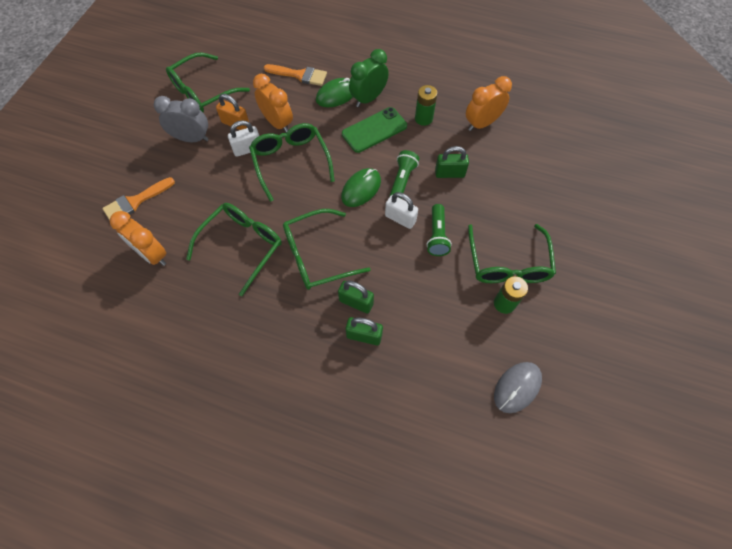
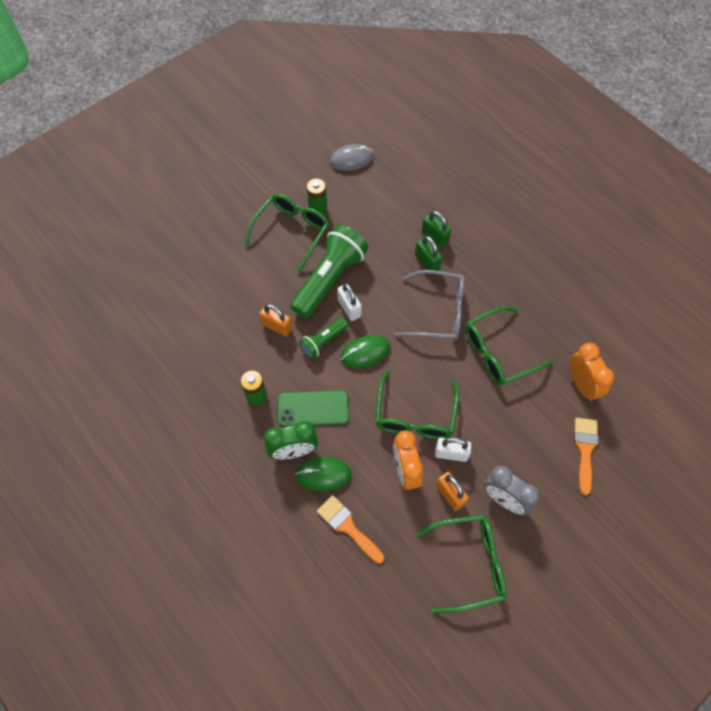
camera: 150 degrees left, 0 degrees up
(135, 202) = (585, 449): orange brush -> orange brush turned 75 degrees counterclockwise
(317, 256) = (438, 312): green glasses -> grey glasses
(437, 235) = (329, 279): green flashlight -> green flashlight, size x1.92
(449, 173) = (277, 326): green padlock -> orange padlock
(482, 124) = (207, 360): orange clock -> none

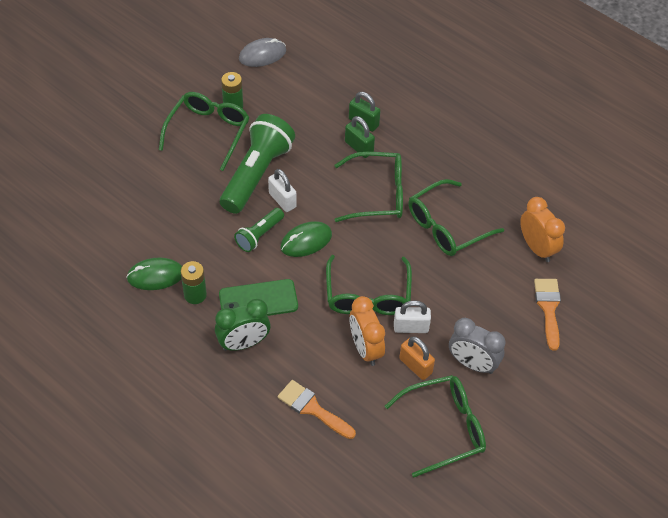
camera: 10 degrees left, 10 degrees down
(277, 326) = (207, 225): orange padlock -> none
(323, 474) = (279, 362): green mouse -> green mouse (155, 276)
(438, 312) = (378, 194): grey glasses -> green glasses

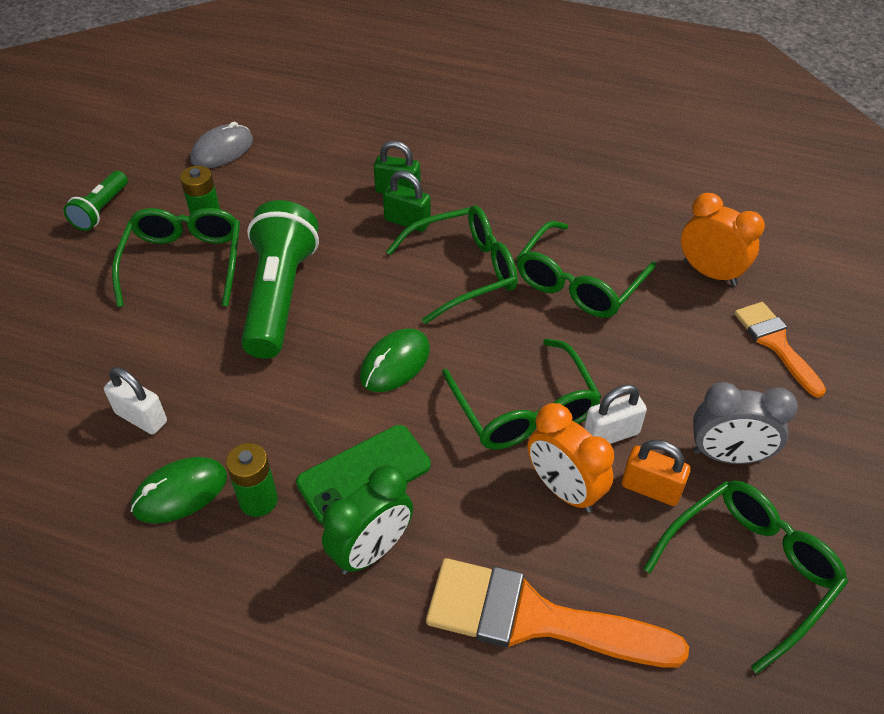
camera: 20 degrees left, 5 degrees down
(259, 235) = (321, 377): green flashlight -> green flashlight (101, 210)
(282, 200) = (333, 319): white padlock -> white padlock (141, 417)
(312, 408) = (534, 619): orange brush -> orange brush, size x1.66

